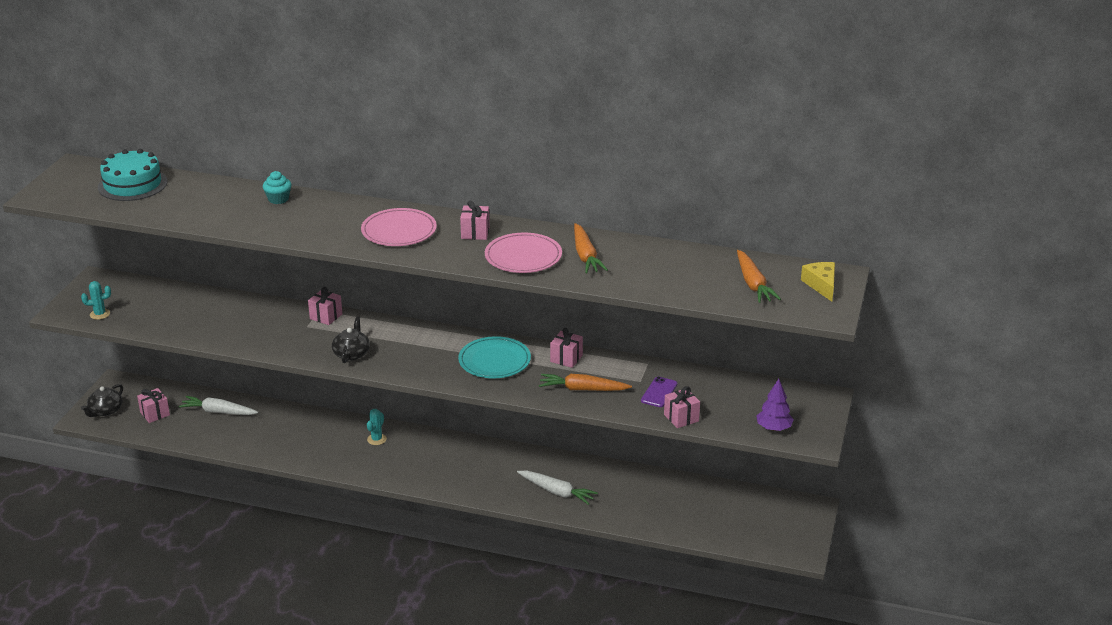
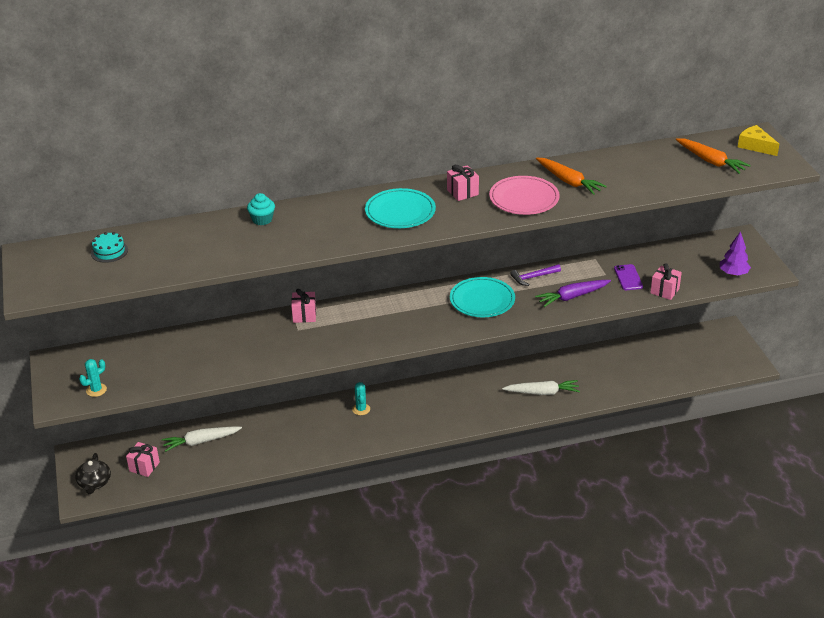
camera: 30 degrees left, 5 degrees up
(132, 184) = (109, 251): turquoise cake -> turquoise cake, size x0.53
(351, 353) = (362, 338): black teapot -> none
(399, 231) = (400, 212): pink plate -> turquoise plate
(566, 358) = (533, 277): pink gift -> purple hammer
(582, 389) = (572, 297): orange carrot -> purple carrot

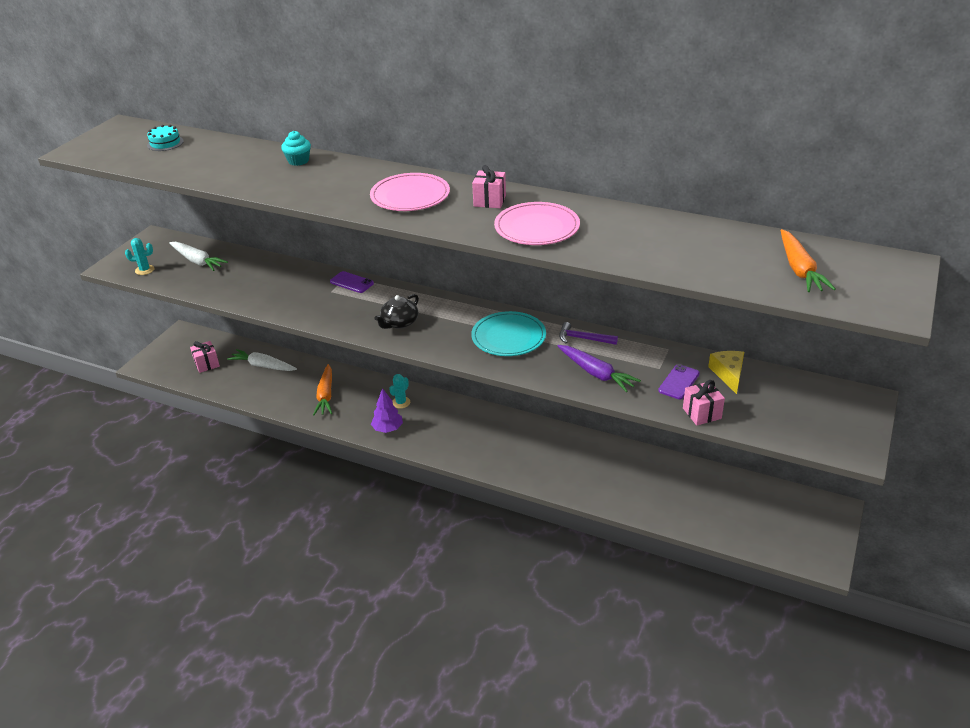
camera: 40 degrees right, 0 degrees up
(94, 483) = (165, 358): black teapot -> black teapot (399, 323)
(304, 315) = (352, 282): pink gift -> purple phone
(400, 212) = (410, 196): turquoise plate -> pink plate
(542, 392) = (567, 471): white carrot -> white carrot (197, 261)
(569, 181) = (606, 229): orange carrot -> orange carrot (325, 395)
(572, 297) = (596, 373): purple carrot -> purple carrot turned 150 degrees counterclockwise
(733, 273) = (807, 433): purple tree -> purple tree (388, 429)
(755, 146) = (883, 274): yellow cheese -> yellow cheese (728, 374)

